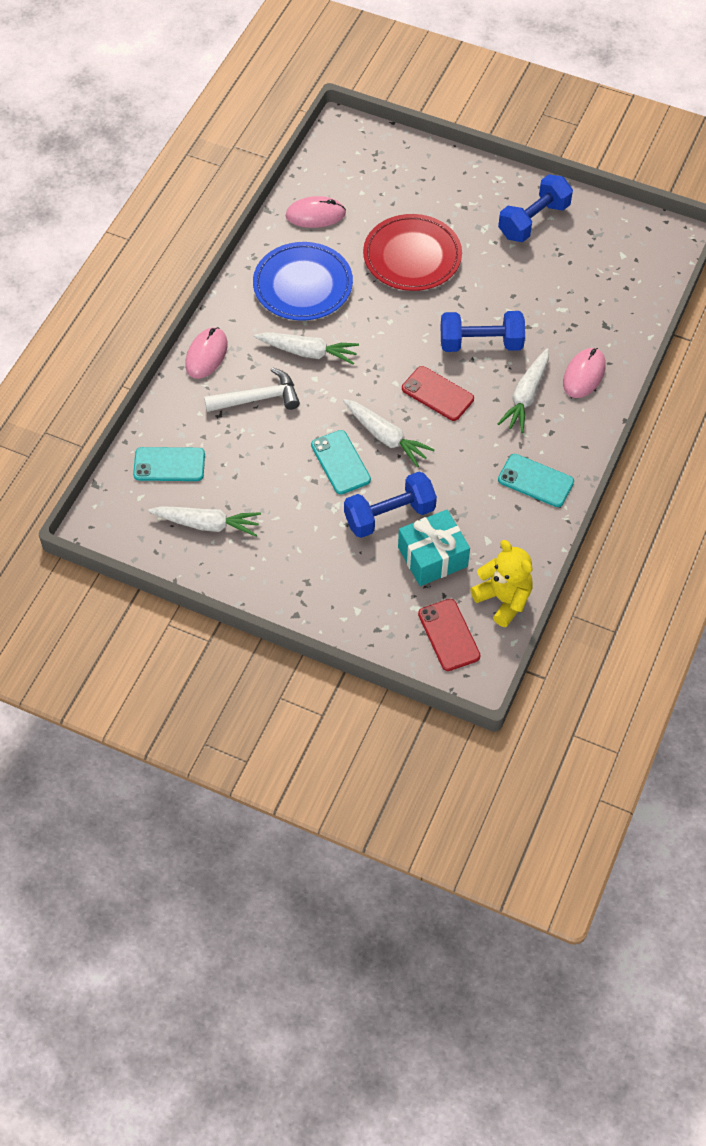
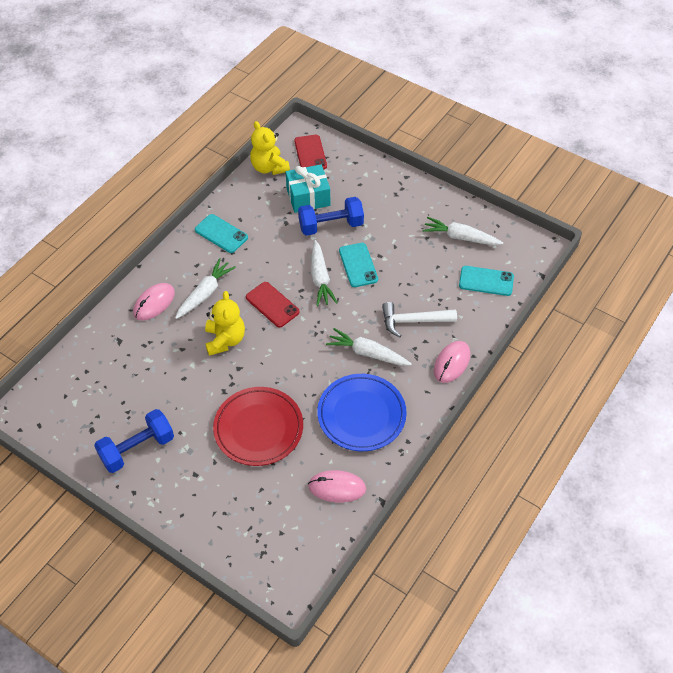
camera: 170 degrees left, 5 degrees down
(386, 437) = (320, 278): white carrot -> white carrot turned 150 degrees counterclockwise
(481, 343) = (225, 340): blue dumbbell -> yellow teddy bear

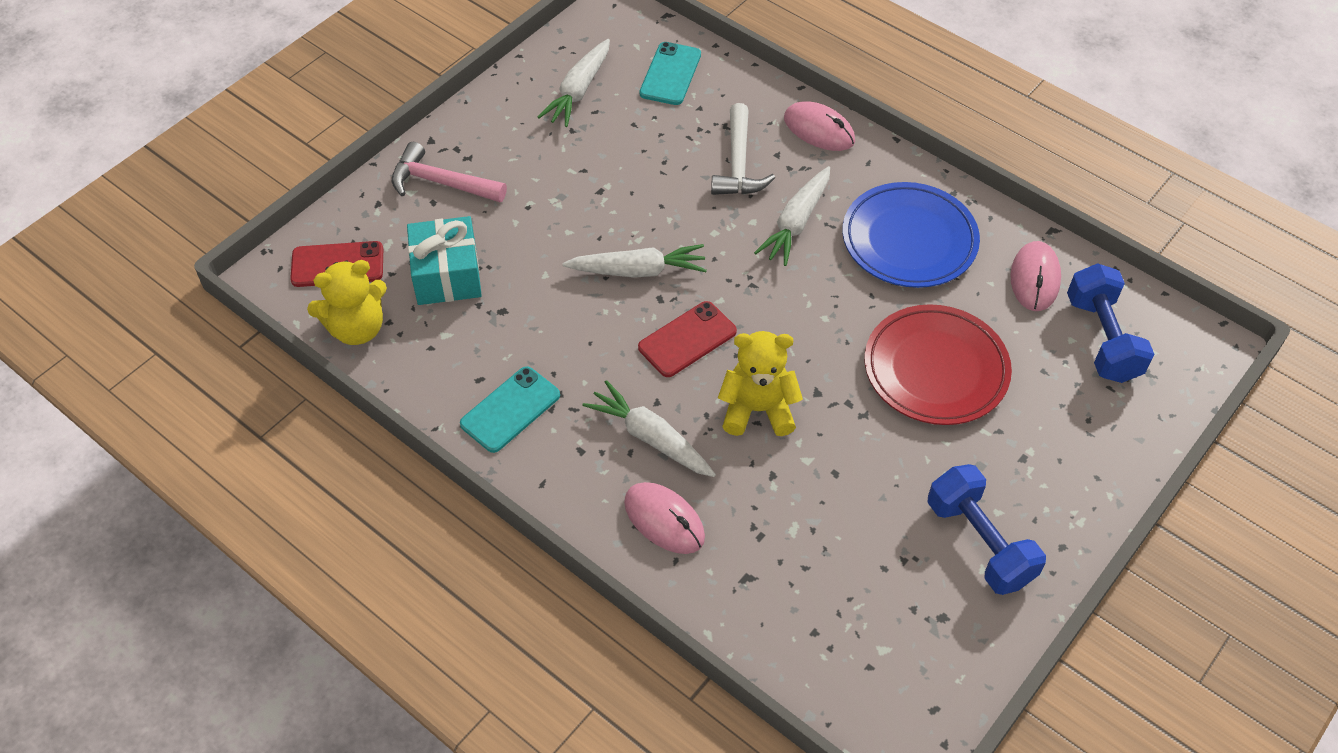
camera: 85 degrees left, 0 degrees up
(331, 226) = (522, 248): blue dumbbell -> blue dumbbell (1102, 339)
(358, 265) = (616, 219): turquoise phone -> none
(374, 185) = (441, 183): none -> pink hammer

